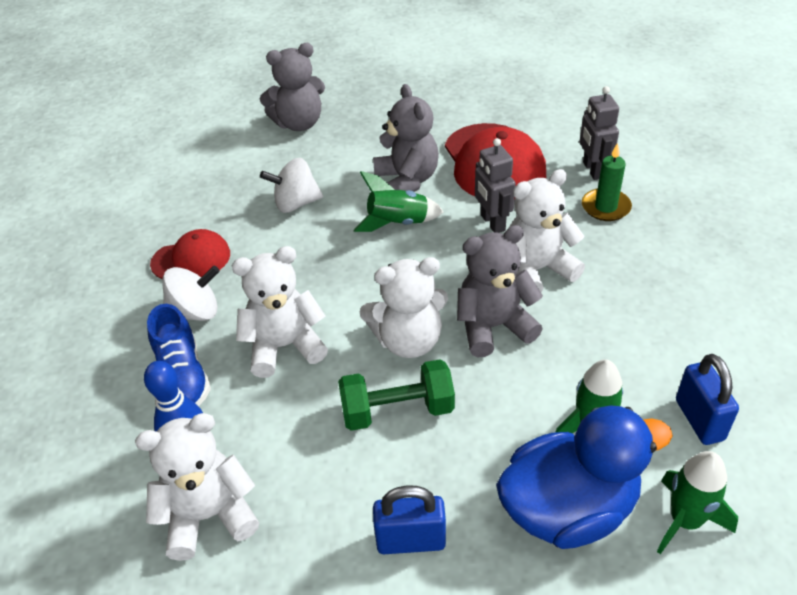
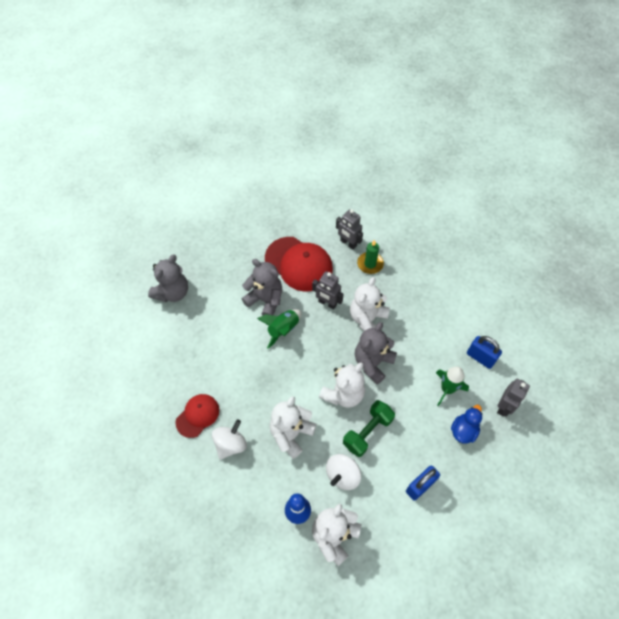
camera: 40 degrees left, 15 degrees up
(183, 377) = (259, 482): blue shoe -> none
(296, 203) = (221, 348): white spinning top -> white spinning top (342, 475)
(568, 508) = (463, 430): blue duck -> blue duck, size x0.53
(685, 520) = (504, 407): green rocket -> grey robot

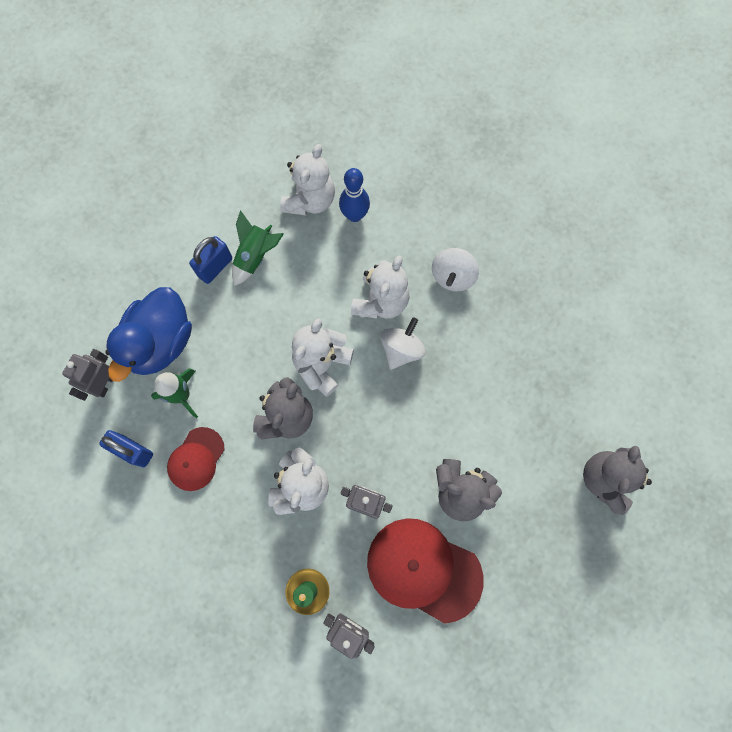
camera: 170 degrees right, 15 degrees up
(197, 415) = (505, 304): red cap -> red cap (196, 459)
(283, 330) = (423, 446): green rocket -> green rocket (255, 256)
(342, 475) = (309, 264): white spinning top -> white spinning top (401, 349)
(367, 432) = (284, 320): green dumbbell -> none
(463, 430) = (160, 342): blue duck -> blue duck, size x1.88

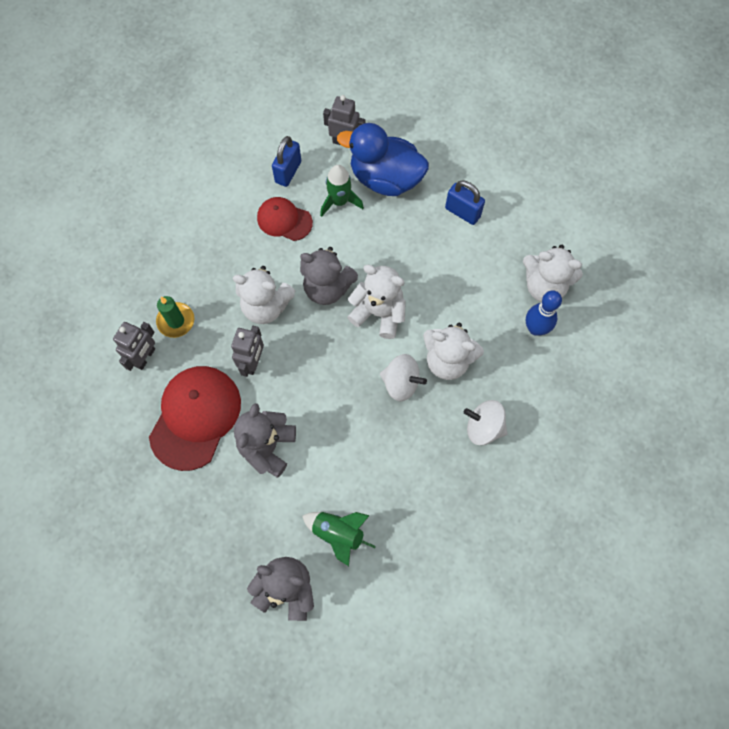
camera: 85 degrees right, 5 degrees down
(255, 256) = (478, 245): green rocket -> green rocket (338, 534)

